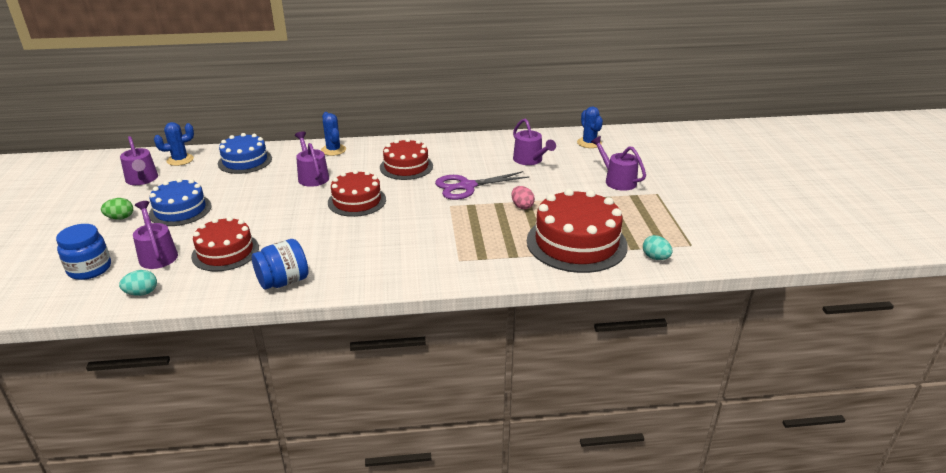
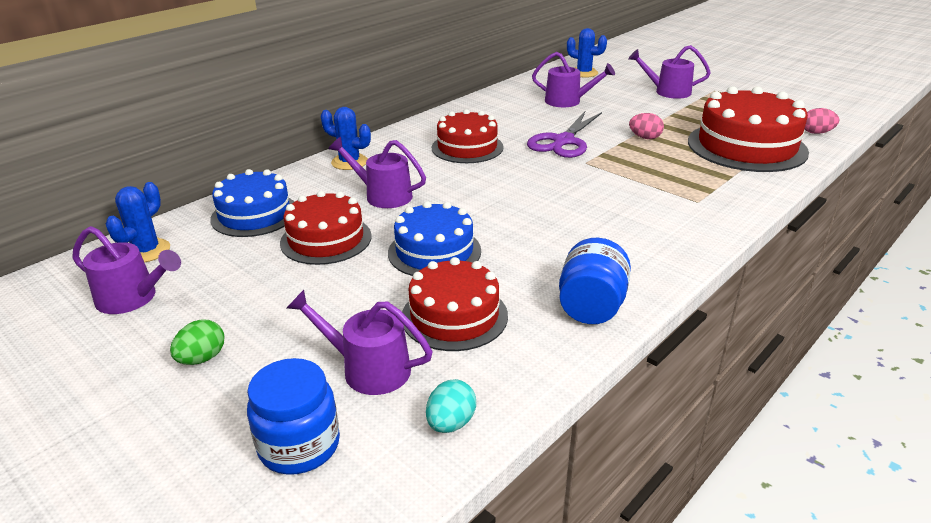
camera: 40 degrees left, 0 degrees up
(180, 210) = (282, 304): blue cake -> blue cake (434, 251)
(357, 201) = (488, 197): red cake -> red cake (326, 239)
(655, 258) = (816, 133): turquoise egg -> pink egg

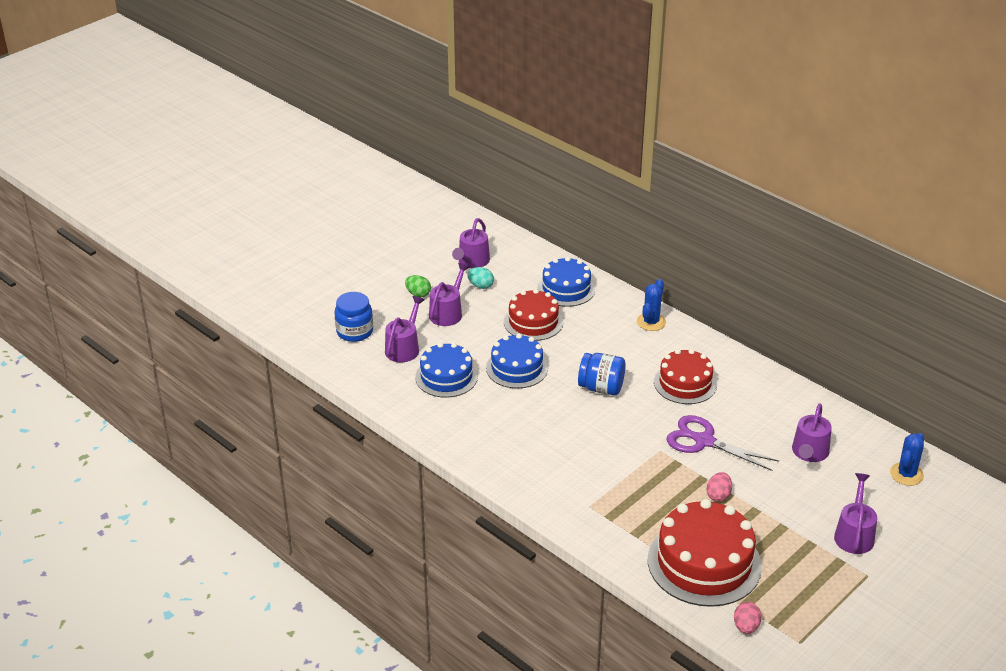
camera: 90 degrees right, 5 degrees up
(146, 251) = (521, 255): blue cactus -> none
(383, 195) = (595, 342): purple watering can -> purple watering can (447, 313)
(451, 423) = (362, 376): turquoise egg -> turquoise egg (480, 286)
(454, 316) = (446, 377): red cake -> blue cake
(591, 307) = (451, 431): blue jar -> blue jar (601, 388)

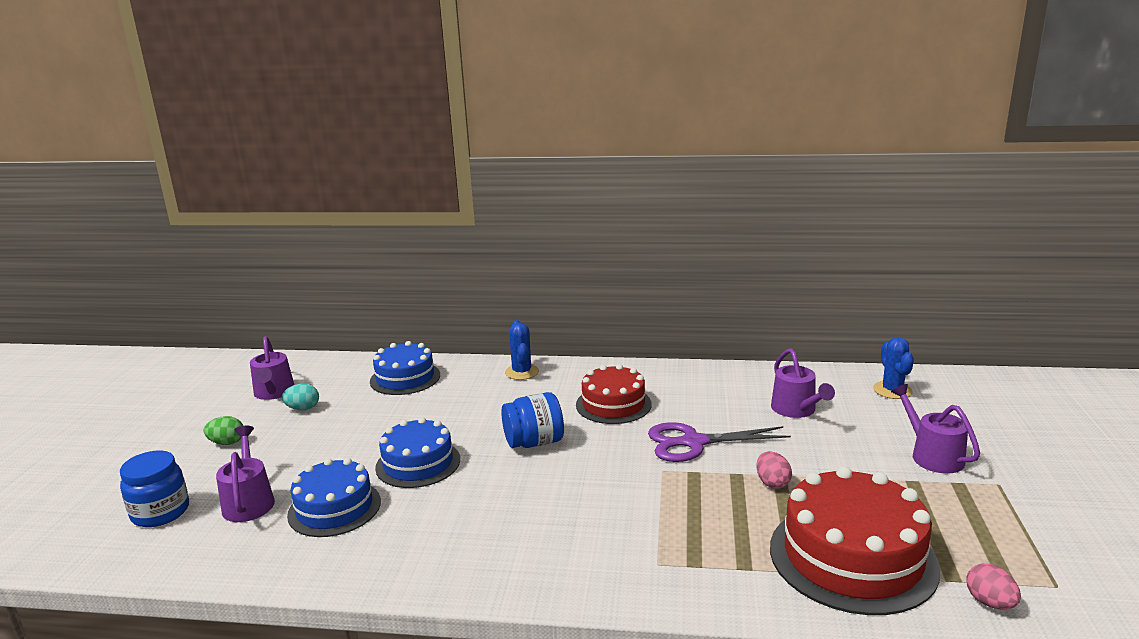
camera: 35 degrees left, 15 degrees down
(447, 313) = (281, 446): purple watering can -> none
(533, 322) = (396, 416): red cake -> none

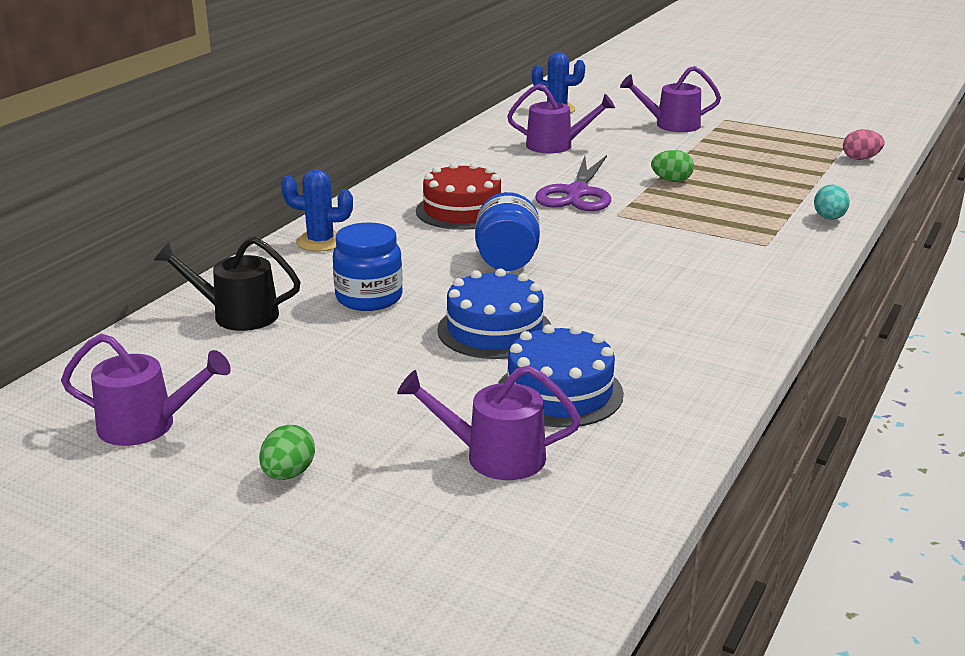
camera: 70 degrees left, 5 degrees up
(160, 512) = (466, 537): blue jar -> blue jar (369, 298)
(303, 408) = (241, 401): turquoise egg -> turquoise egg (829, 218)
(405, 378) = (237, 315): blue cake -> black watering can
(772, 483) = (671, 181): pink egg -> green egg
(852, 557) = (791, 180): red cake -> none

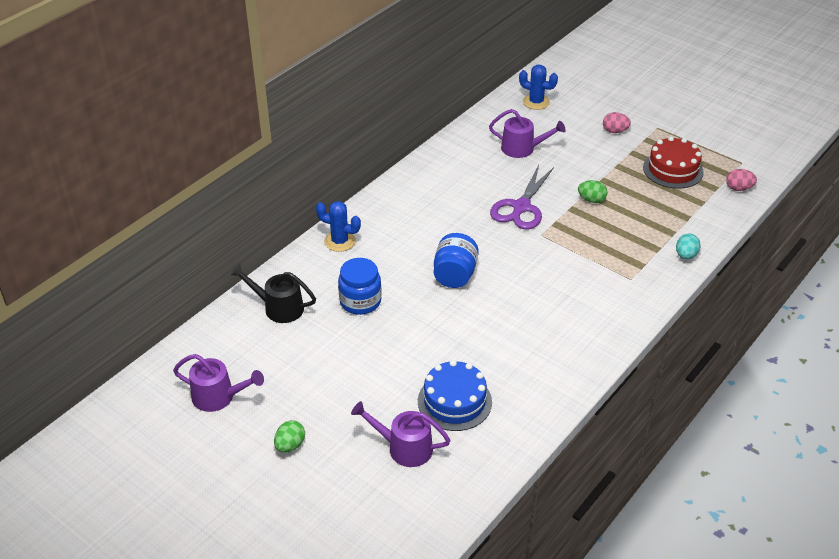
camera: 10 degrees right, 15 degrees up
(462, 211) = (438, 218): red cake -> red cake (673, 169)
(494, 330) = (430, 341): blue cake -> none
(671, 125) = (615, 131): purple watering can -> pink egg

